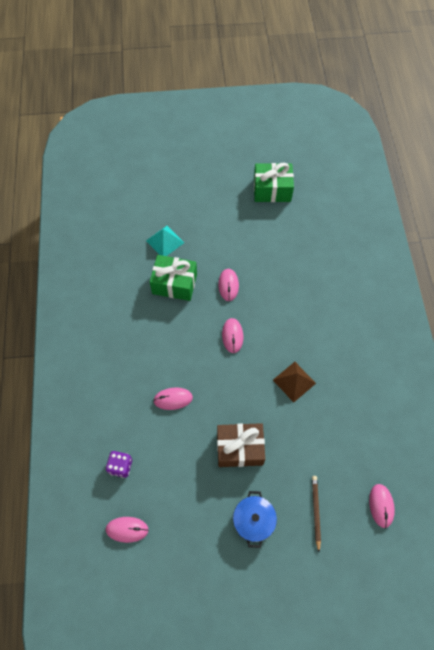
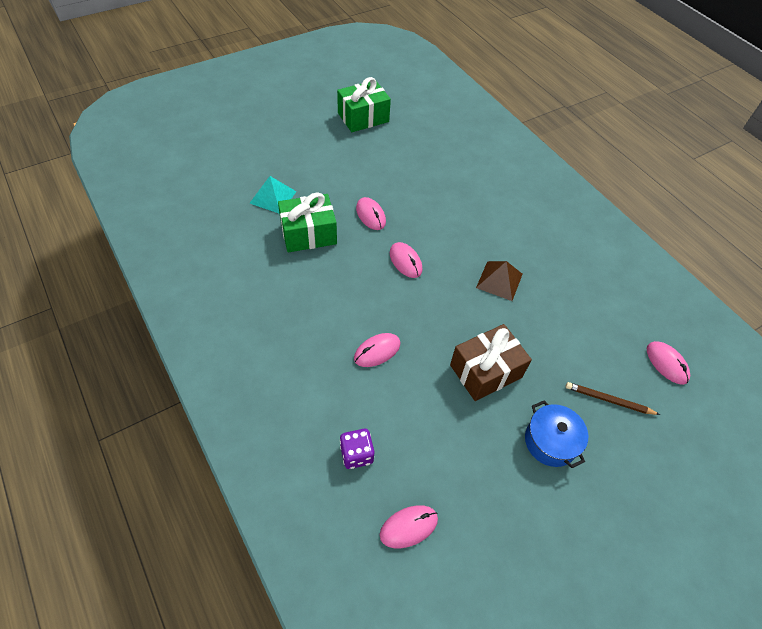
camera: 30 degrees left, 10 degrees down
(315, 511) = (608, 400): brown pencil -> brown pencil turned 45 degrees counterclockwise

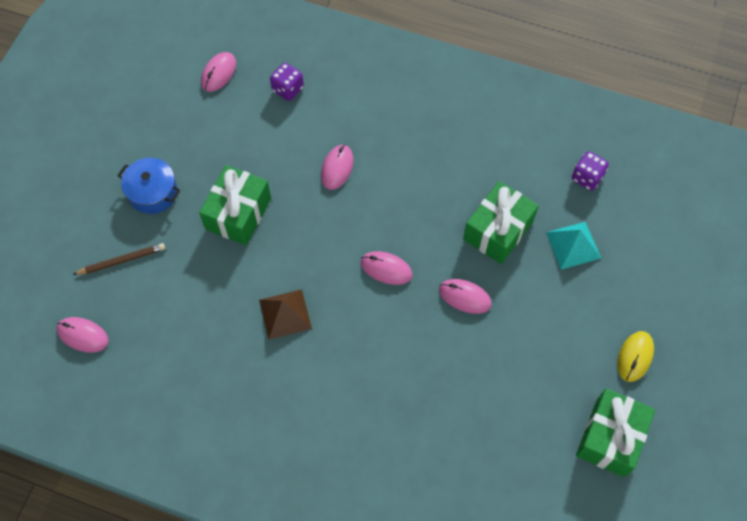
camera: 145 degrees right, 10 degrees up
(214, 223) = (587, 178): none -> purple dice
(309, 134) = (635, 357): none -> yellow mouse
(485, 371) = (238, 213): brown gift -> green gift

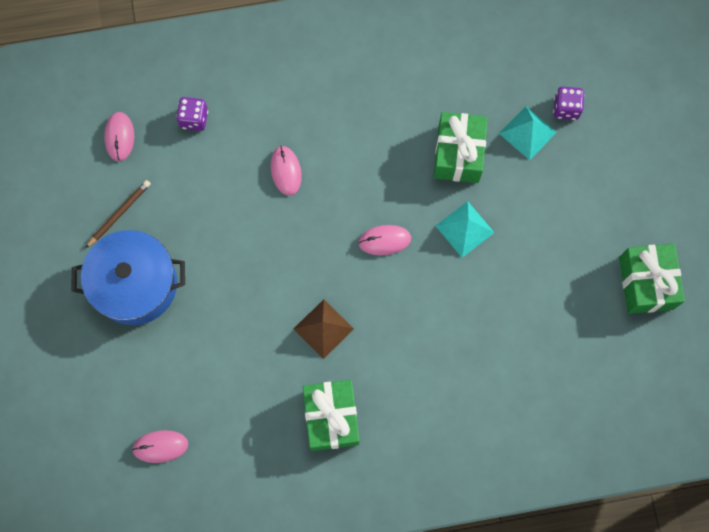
camera: 30 degrees left, 10 degrees up
(122, 260) = (149, 361): brown pencil -> brown pencil (119, 213)
(153, 193) = (135, 284): blue pot -> blue pot, size x1.67
(238, 213) = (225, 261): green gift -> green gift (331, 417)
(464, 297) = (464, 229): pink mouse -> turquoise pyramid
(587, 178) = (505, 64): purple dice -> purple dice (566, 108)
(635, 357) = (629, 204): yellow mouse -> none

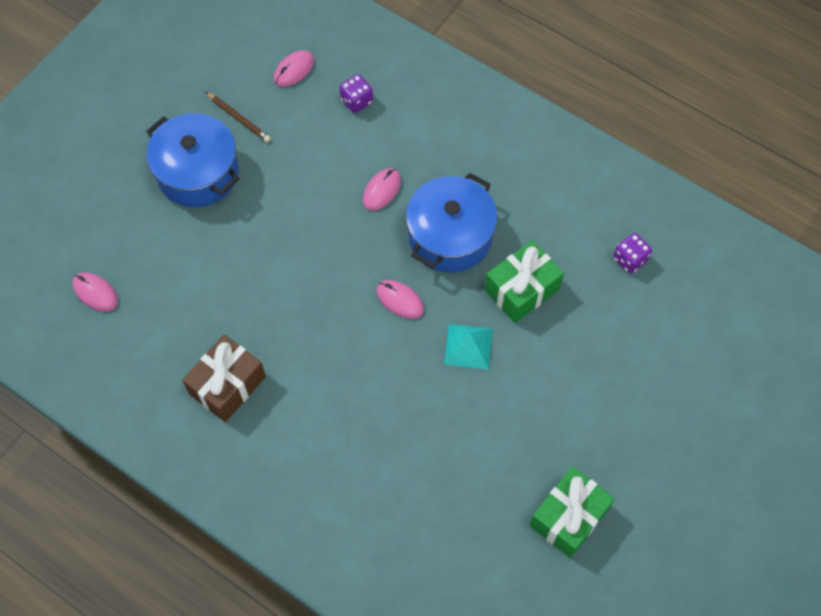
camera: 45 degrees right, 10 degrees down
(119, 213) = (239, 118): brown pencil -> brown pencil turned 45 degrees clockwise
(323, 328) = (290, 319): brown pyramid -> none
(331, 417) = (227, 385): green gift -> brown gift
(370, 161) = (450, 236): none -> blue pot
(527, 133) = (593, 322): turquoise pyramid -> none
(566, 108) = (643, 331): purple dice -> purple dice (630, 259)

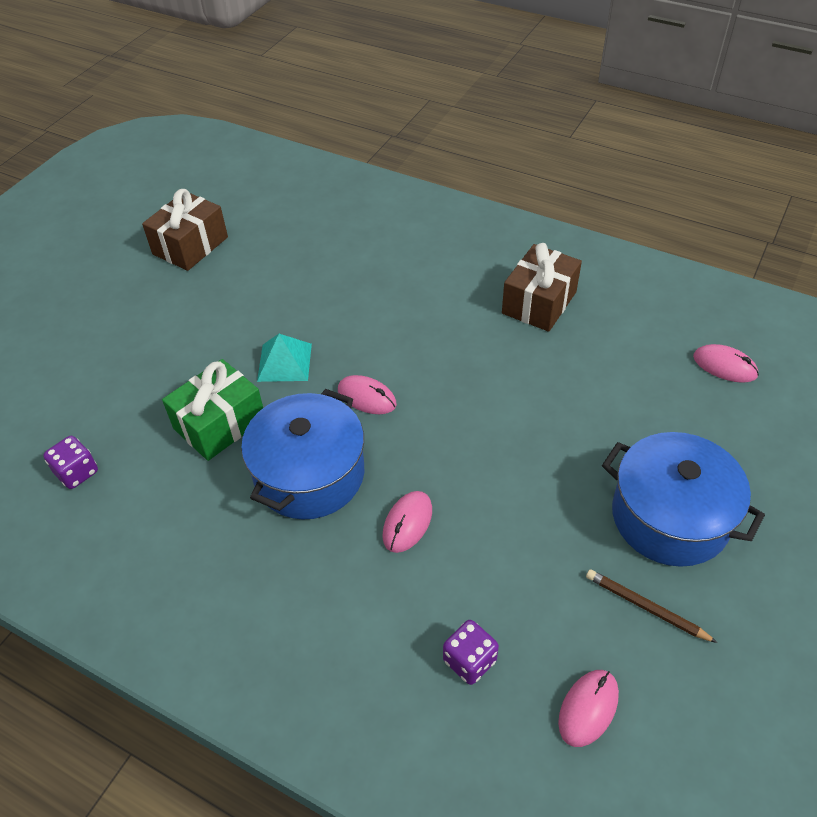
camera: 175 degrees right, 15 degrees down
(568, 517) = (190, 245): green gift -> brown gift

